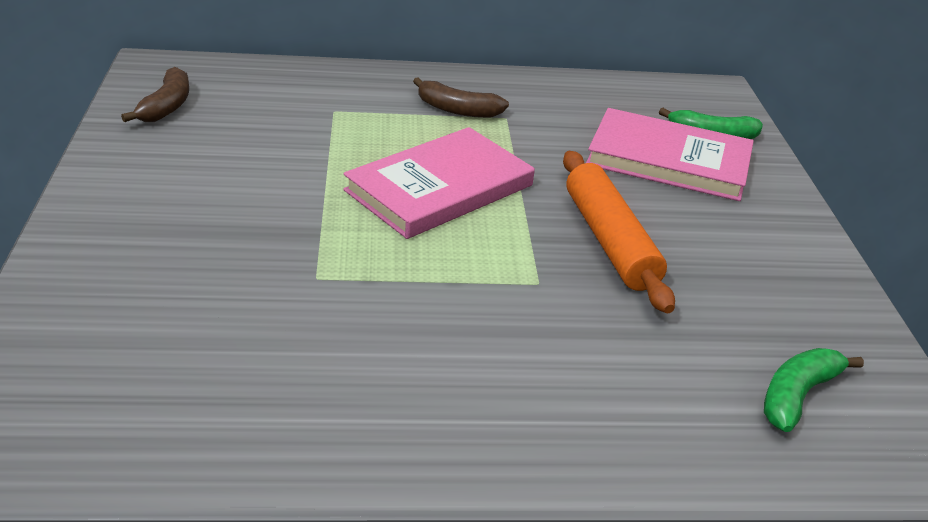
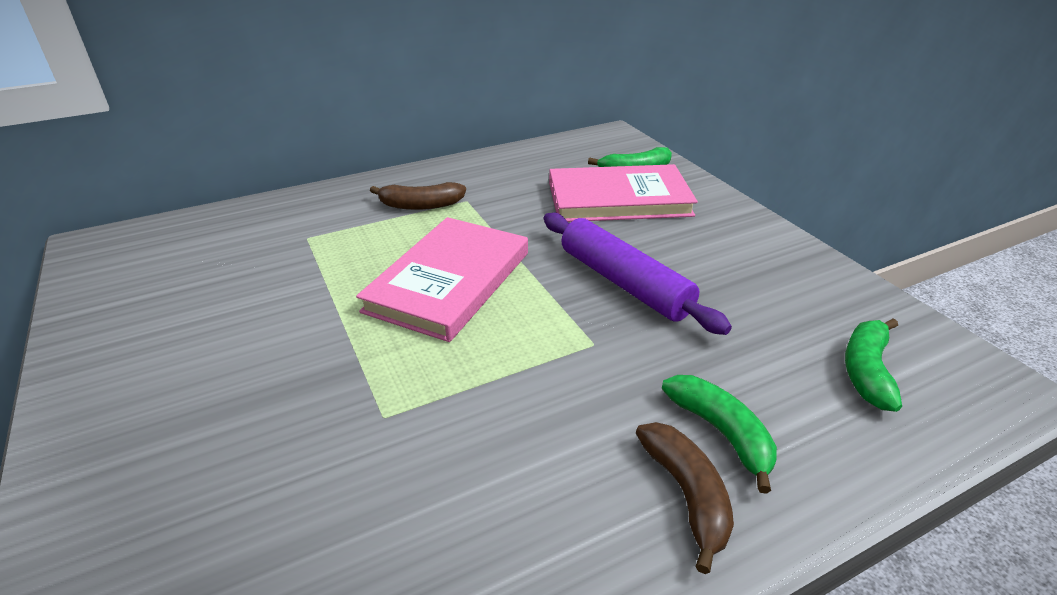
camera: 20 degrees left, 0 degrees up
(166, 106) = (127, 282): brown banana -> brown banana (686, 495)
(601, 391) = (721, 432): none -> green banana
(609, 241) = (623, 283): orange rolling pin -> purple rolling pin

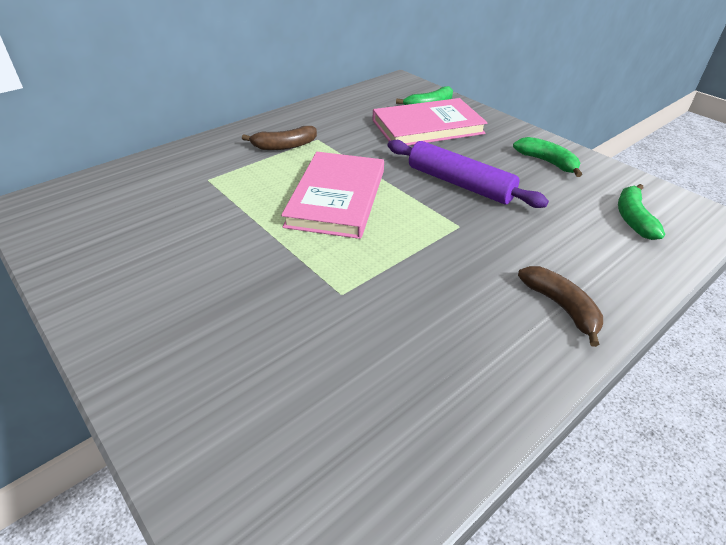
camera: 15 degrees left, 5 degrees up
(721, 432) = (564, 268): green banana -> green banana (547, 162)

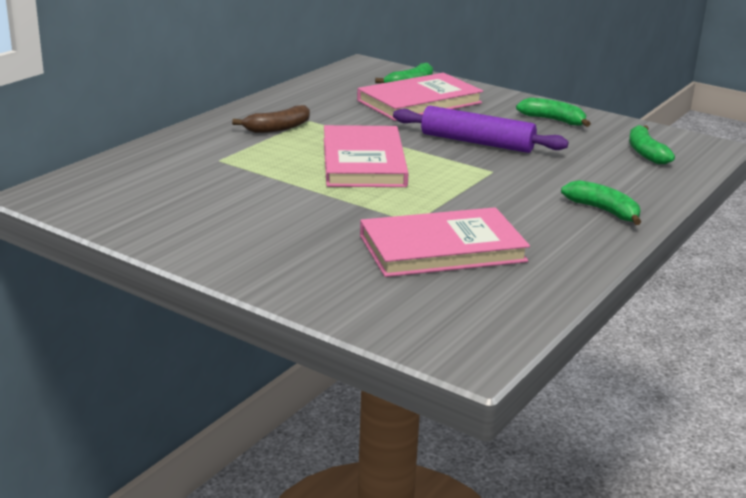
camera: 15 degrees left, 15 degrees down
(350, 346) = (442, 248): none -> pink book
(561, 307) = (603, 211): brown banana -> green banana

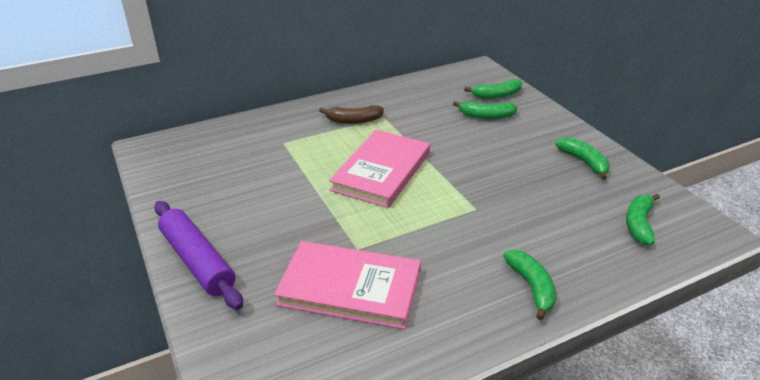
camera: 30 degrees right, 10 degrees up
(419, 102) = (486, 116): pink book -> green banana
(477, 142) = (492, 172): purple rolling pin -> purple rolling pin (197, 261)

